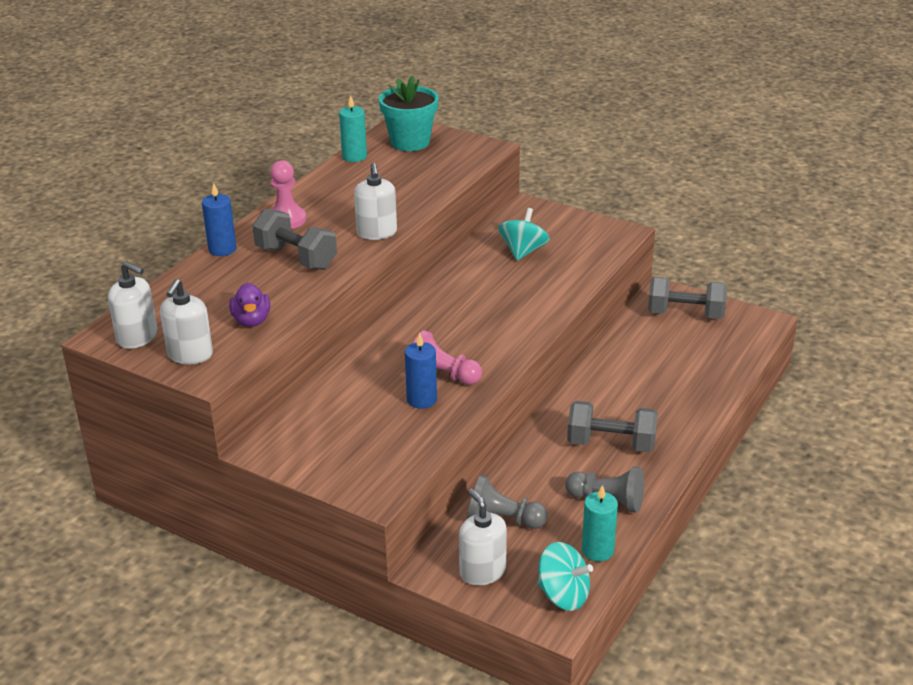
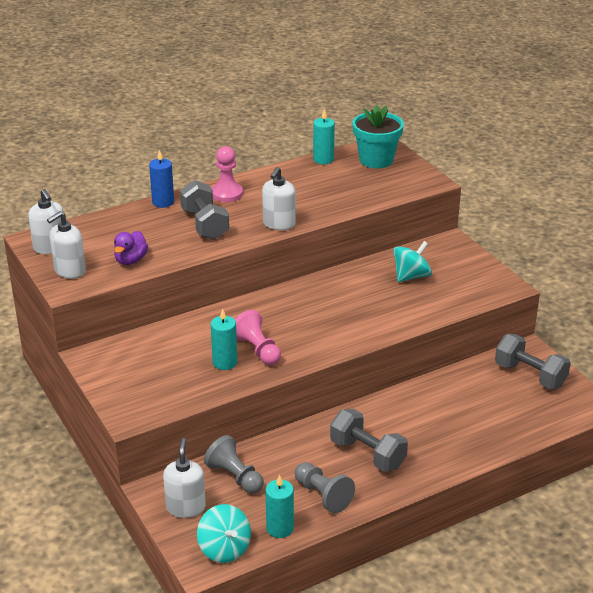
camera: 30 degrees right, 0 degrees up
(421, 399) = (225, 362): blue candle -> turquoise candle

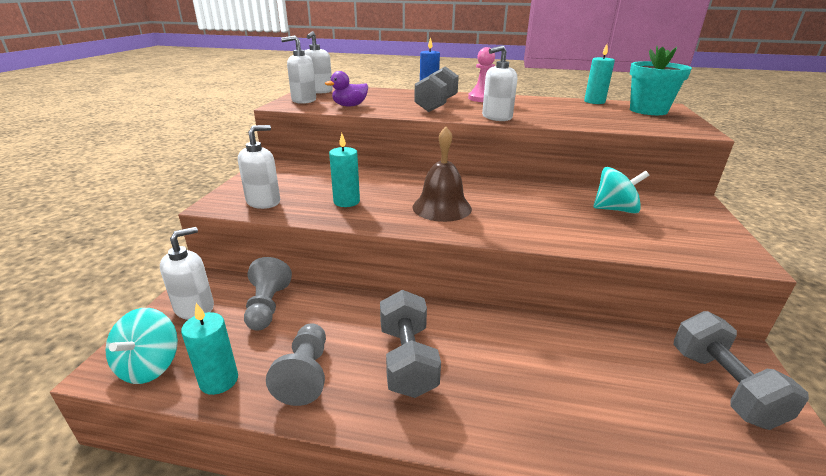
camera: 40 degrees right, 5 degrees down
(162, 396) = (263, 202): none -> white soap dispenser
(257, 350) = (386, 204): pink pawn -> none
(300, 332) = (442, 207): none -> brown bell

